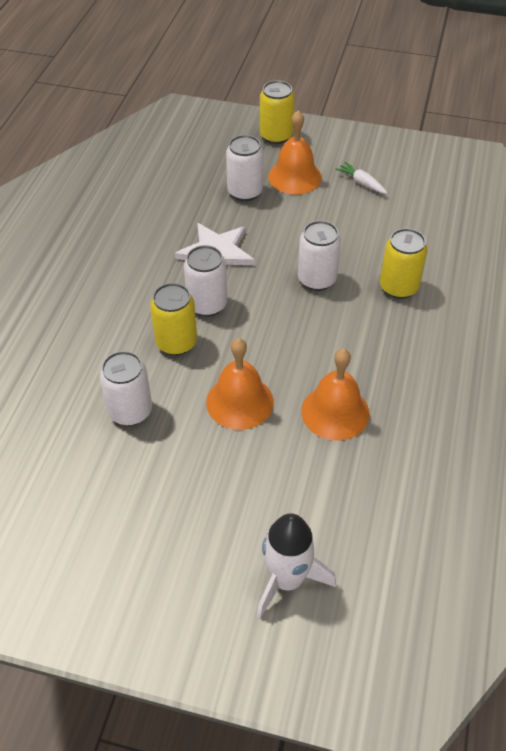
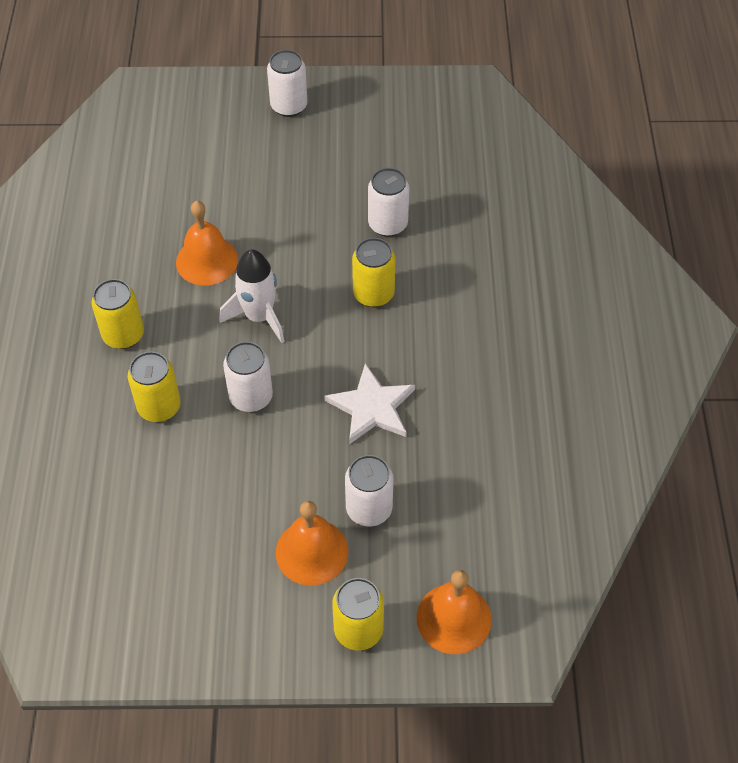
camera: 165 degrees right, 5 degrees up
(207, 304) = (359, 341): white can -> white can (289, 106)
(240, 402) = (294, 252): orange bell -> orange bell (454, 618)
(287, 580) = (222, 137): white rocket -> white rocket (259, 317)
(361, 183) = (221, 562): white carrot -> none
(429, 354) = (123, 335): none -> yellow can

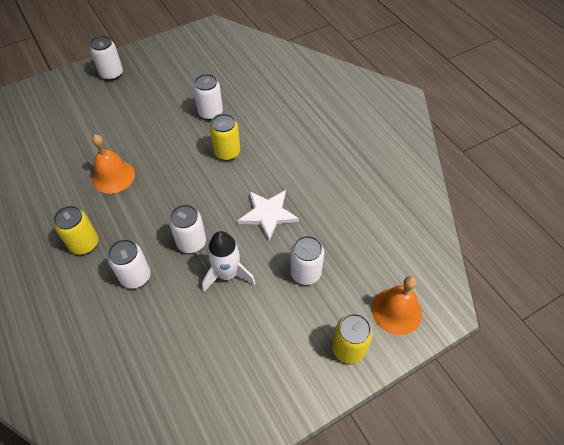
camera: 30 degrees left, 0 degrees up
(159, 407) = (135, 276): yellow can -> white can
(259, 317) = (167, 194): white rocket -> white rocket (227, 274)
(312, 552) = (289, 316): orange bell -> none

